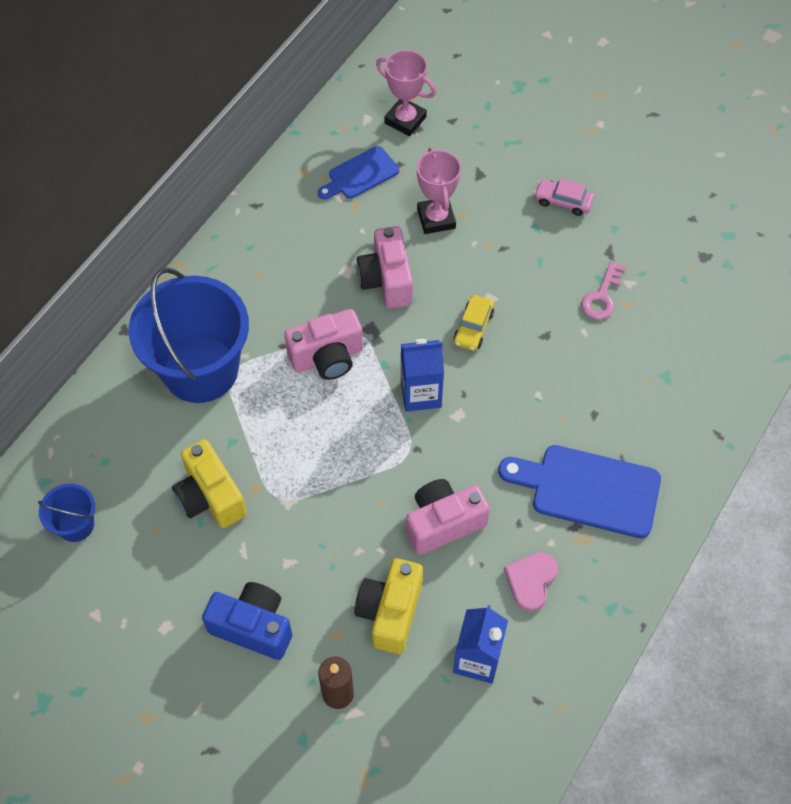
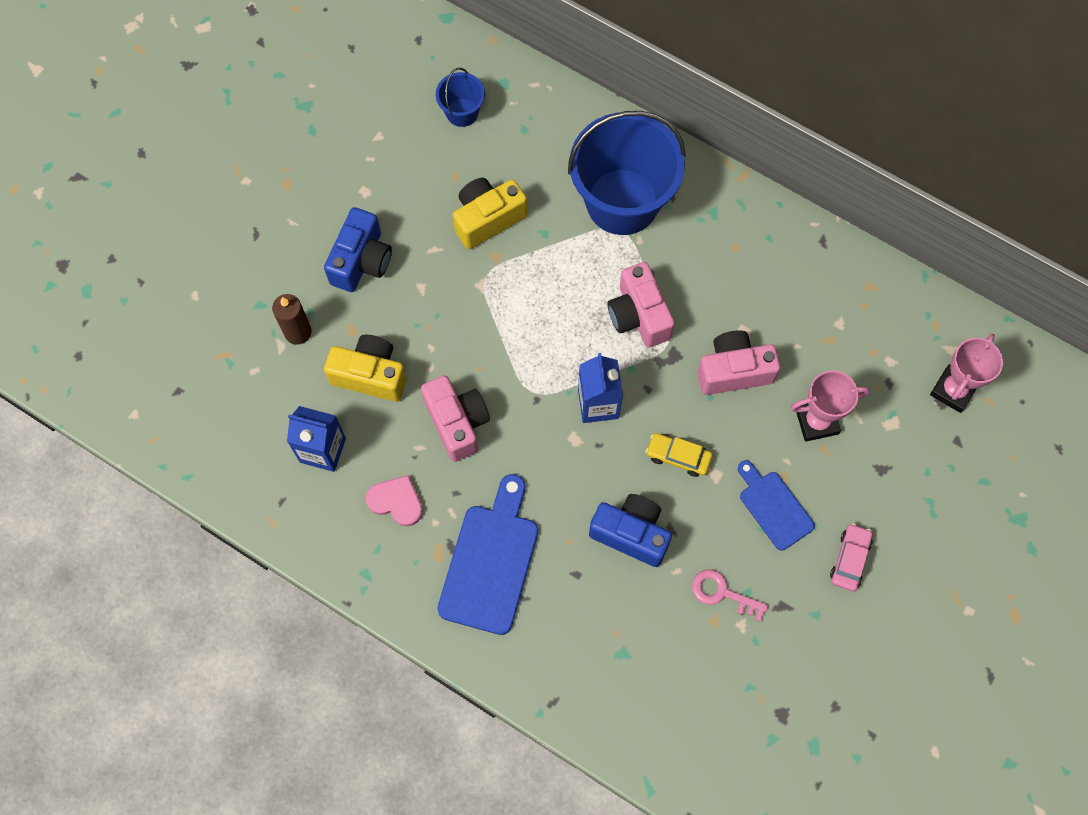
camera: 90 degrees right, 10 degrees up
(360, 174) = (871, 343): blue cutting board -> blue cutting board (774, 507)
(551, 367) = (631, 534): none -> blue camera

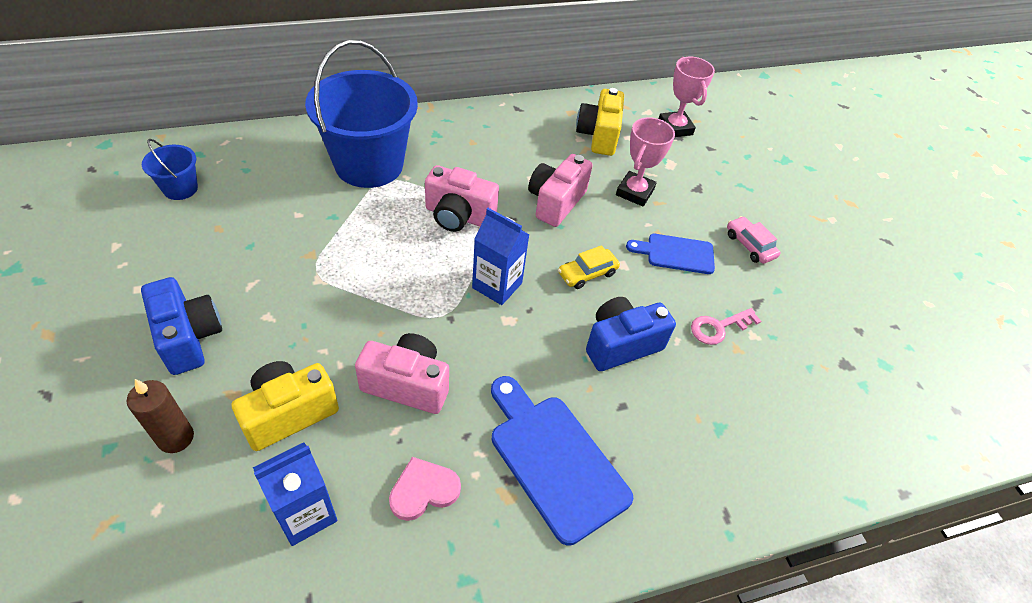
camera: 55 degrees left, 20 degrees down
(487, 219) = (276, 236): yellow camera -> yellow camera (598, 136)

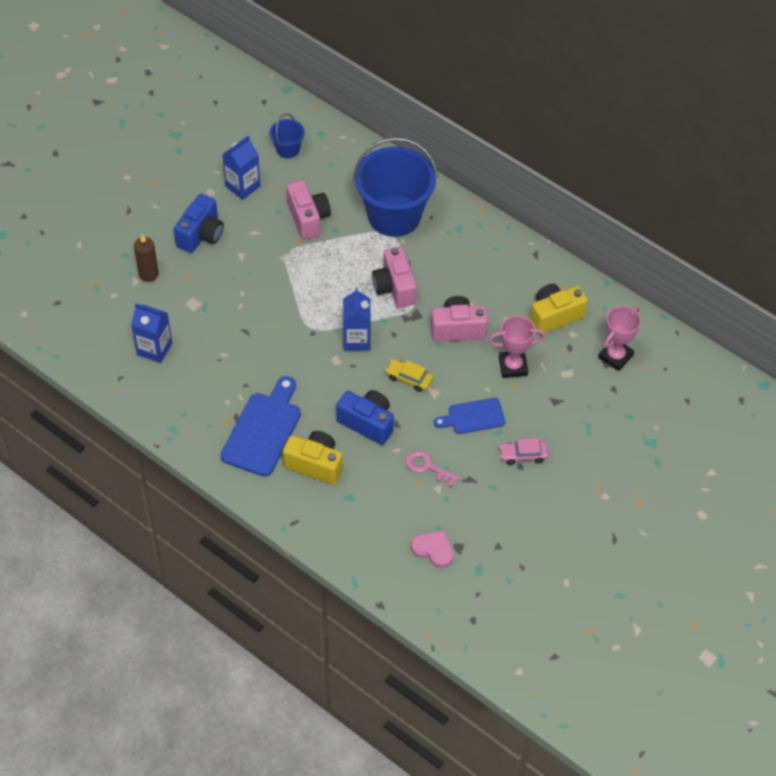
camera: 60 degrees right, 5 degrees up
(174, 254) = (243, 186): none -> blue carton
(289, 413) = (196, 306): yellow camera -> yellow camera (315, 464)
(407, 384) = (253, 341): pink camera -> pink camera (308, 218)
(423, 490) = (202, 386): pink heart -> pink heart (433, 549)
(676, 253) = (473, 417): blue cutting board -> blue cutting board turned 75 degrees counterclockwise
(749, 245) = (523, 455): pink car -> pink car turned 120 degrees counterclockwise

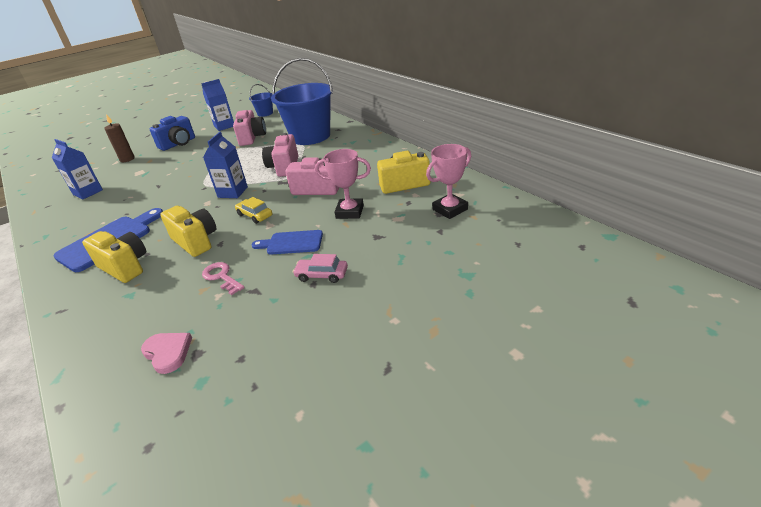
camera: 20 degrees right, 20 degrees down
(367, 423) = (196, 241): blue camera -> yellow camera

